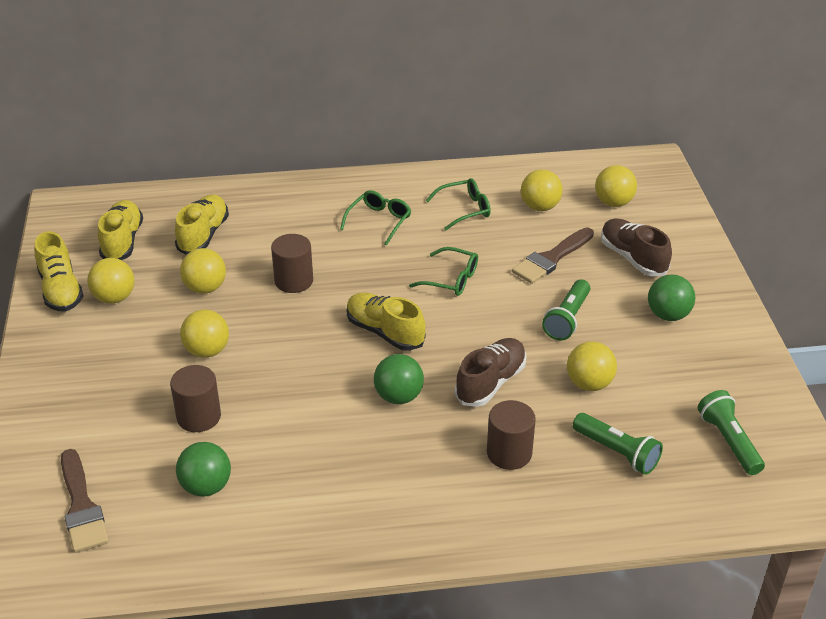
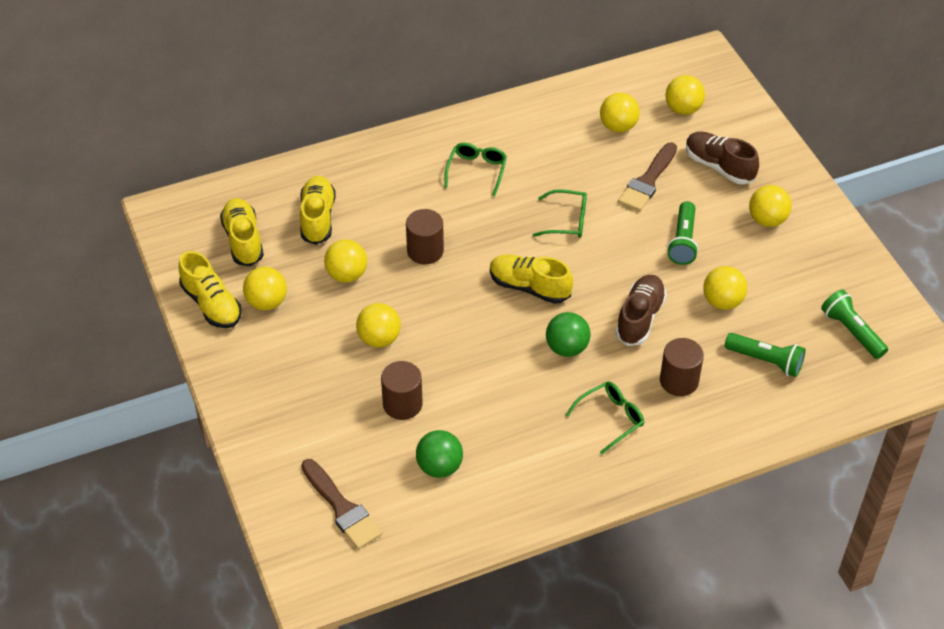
camera: 15 degrees left, 10 degrees up
(464, 209) = (550, 142): green glasses -> green glasses (610, 418)
(668, 315) = (767, 220): green ball -> yellow ball

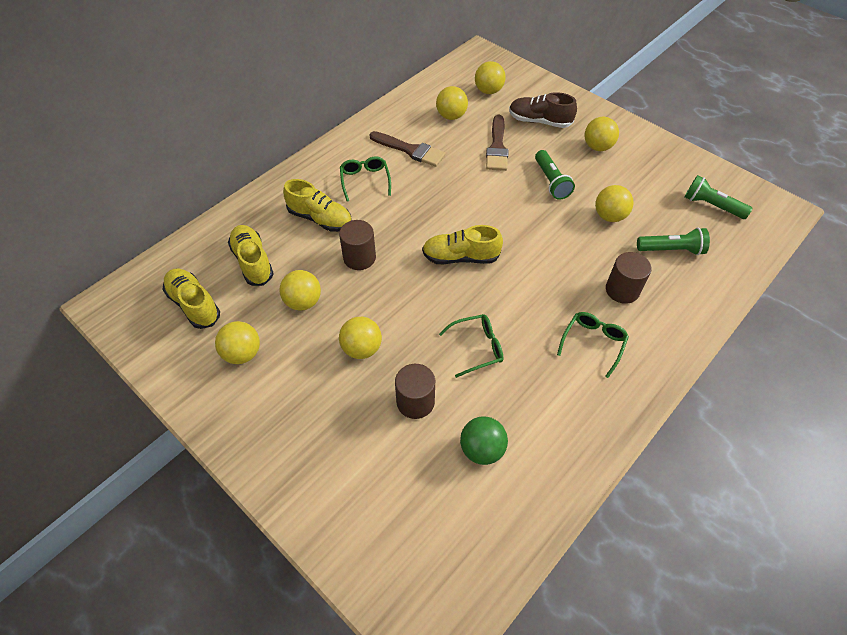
camera: 25 degrees left, 5 degrees up
(212, 304) = (190, 375): yellow shoe -> yellow shoe (320, 219)
(342, 508) = (417, 534): brown brush -> brown brush (410, 150)
(567, 221) = (457, 195): green glasses -> green glasses (477, 347)
(567, 348) = (520, 296): green ball -> none
(640, 318) = (559, 251): brown shoe -> none

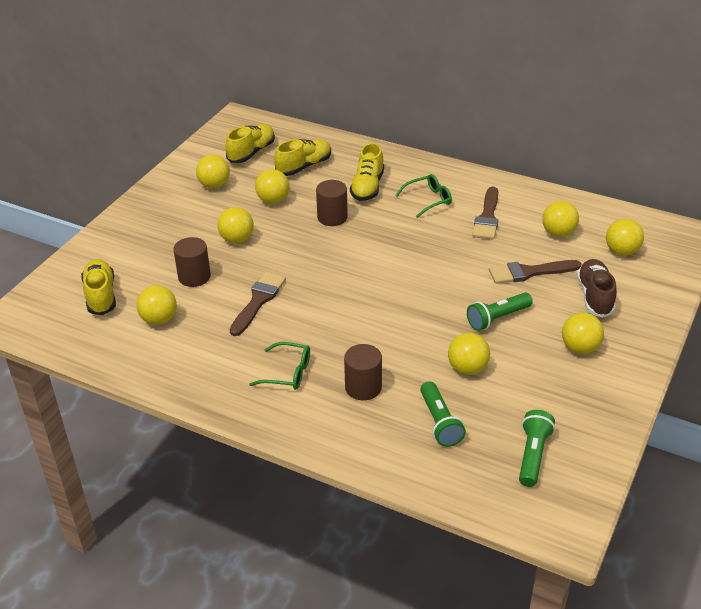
camera: 75 degrees right, 15 degrees down
(460, 257) = (359, 274): yellow shoe -> yellow shoe (101, 295)
(477, 347) = (258, 301): green glasses -> brown brush
(482, 449) = (159, 319): green ball -> yellow ball

